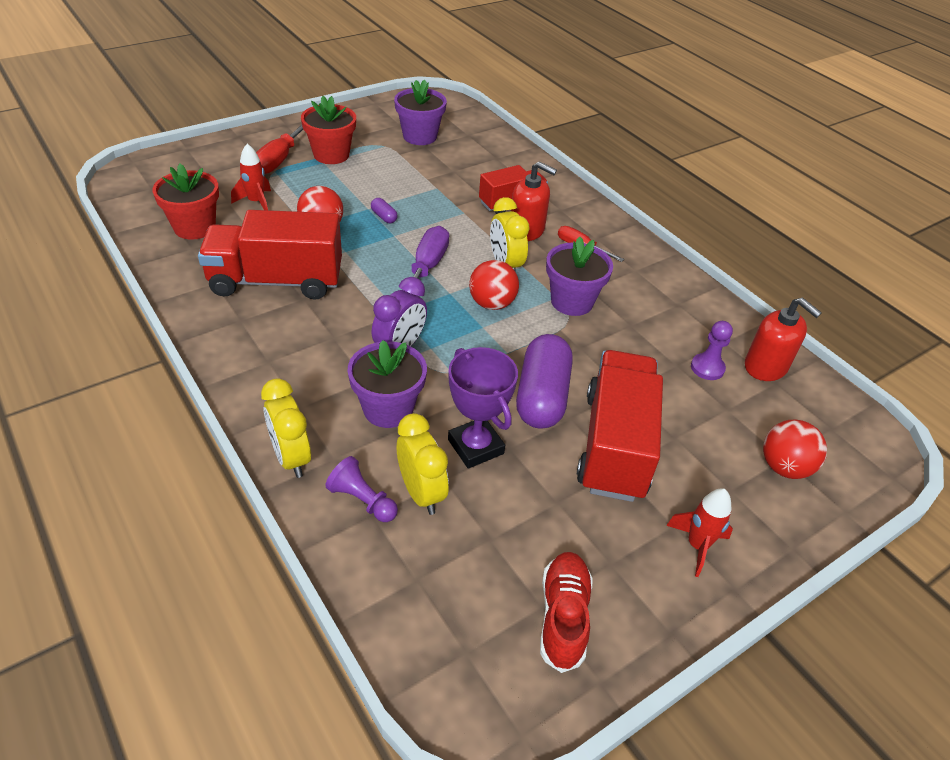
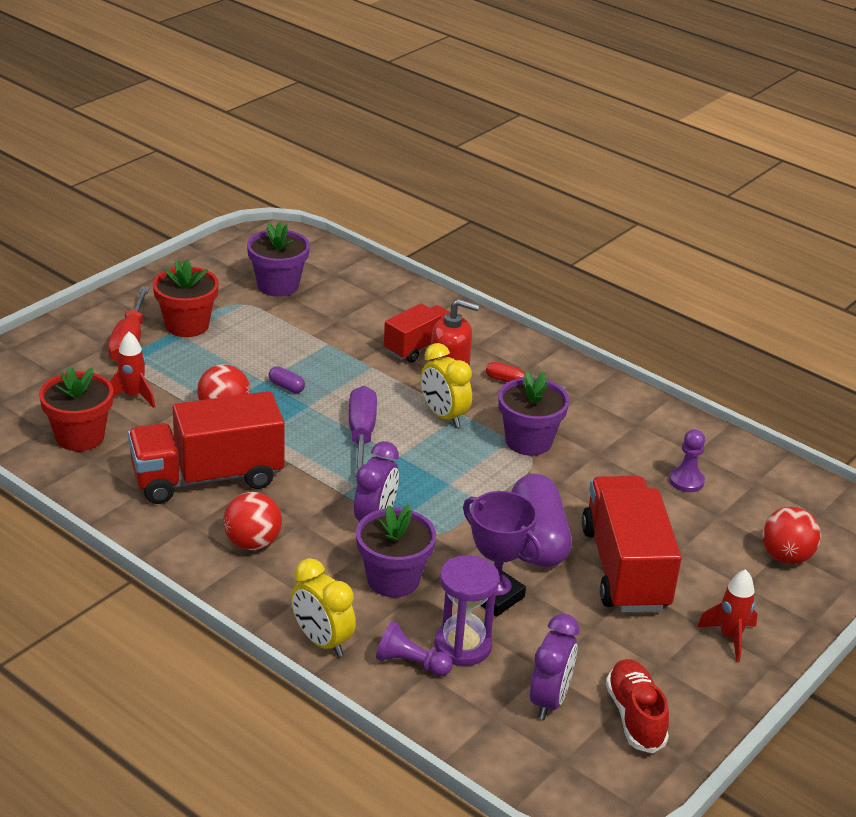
camera: 15 degrees left, 10 degrees down
(421, 493) = (463, 646): yellow clock -> purple hourglass
(481, 575) = (549, 700): none -> purple clock
(492, 304) = (448, 458): red ball -> red ball (252, 543)
(766, 367) = (741, 469): red soap dispenser -> none

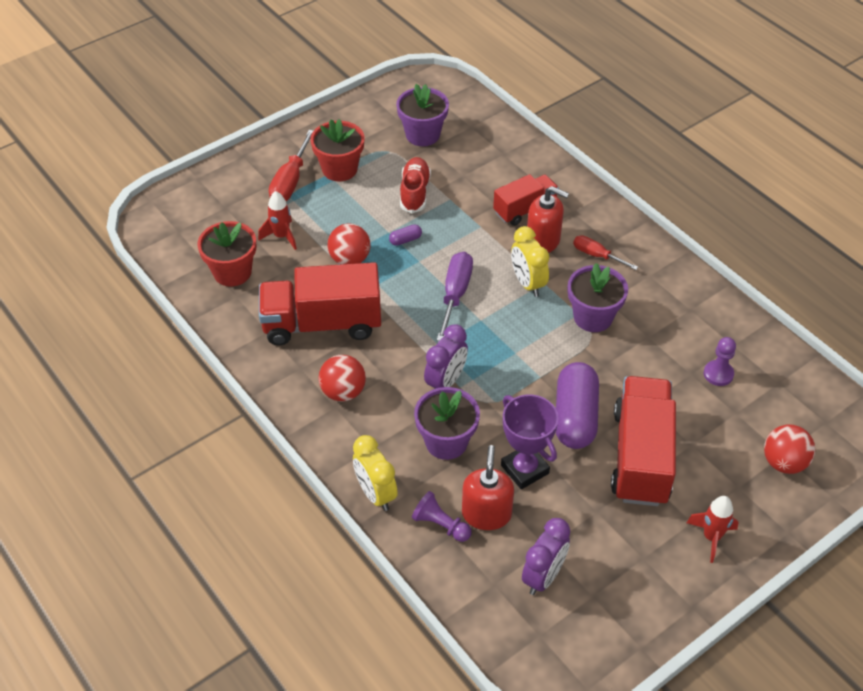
camera: 15 degrees right, 15 degrees up
(286, 387) = (405, 240): purple capsule -> purple capsule turned 75 degrees counterclockwise
(463, 646) = (486, 514): purple hourglass -> red soap dispenser
(635, 717) = (609, 603): red shoe -> red shoe (414, 192)

